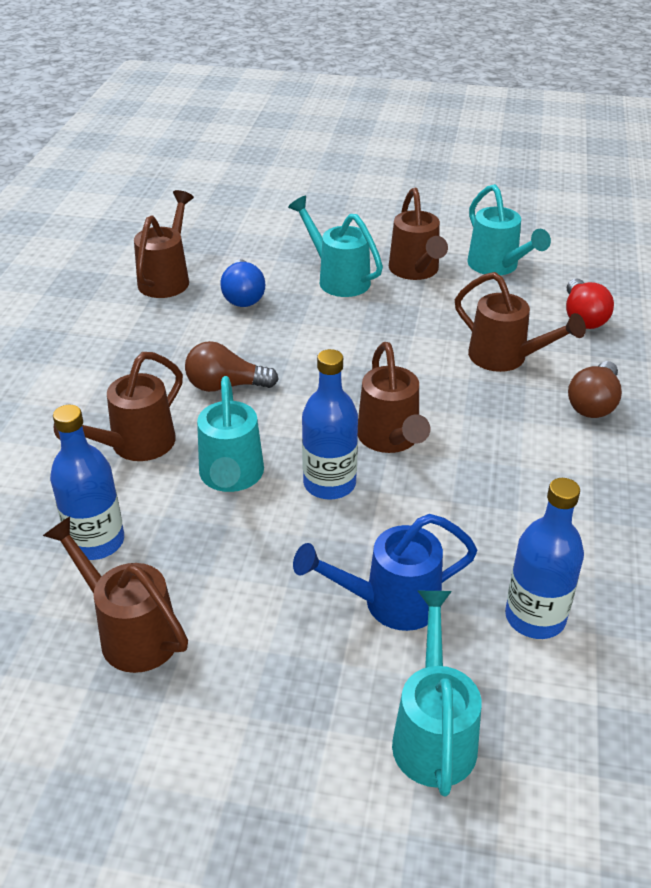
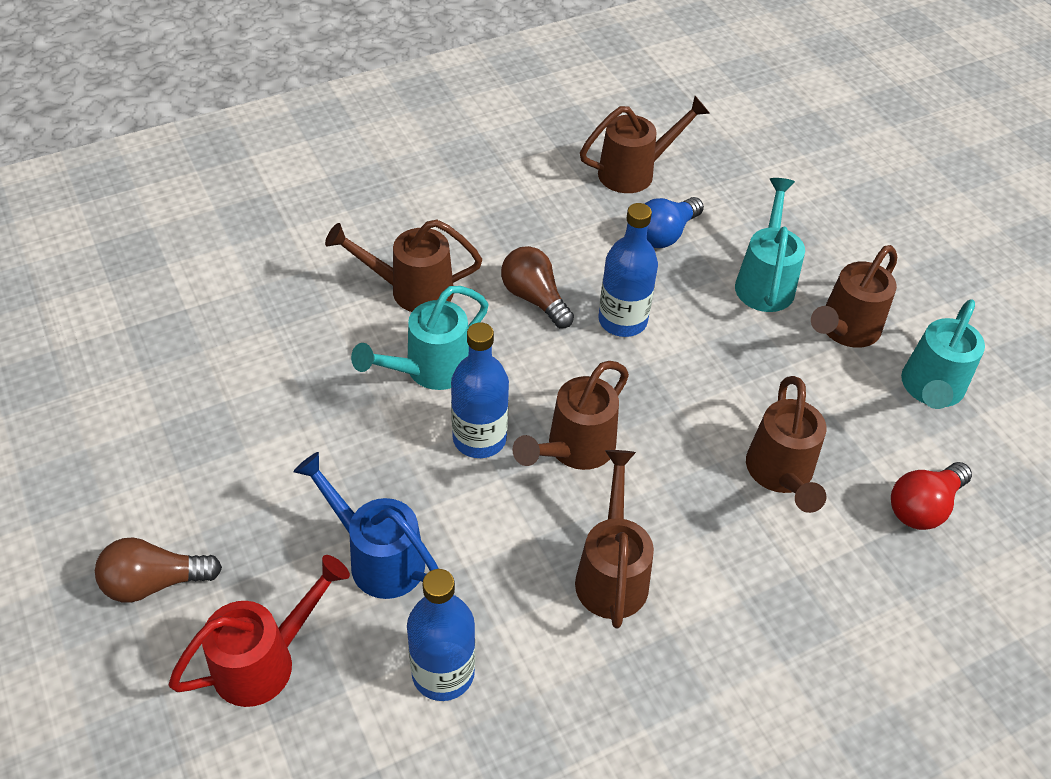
camera: 50 degrees right, 10 degrees up
(96, 542) = (294, 336): blue bottle -> blue bottle (622, 320)
(130, 632) = (226, 412): brown watering can -> brown watering can (612, 573)
(433, 733) = (265, 661): turquoise watering can -> red watering can
(593, 404) = (783, 584): brown light bulb -> brown light bulb (154, 582)

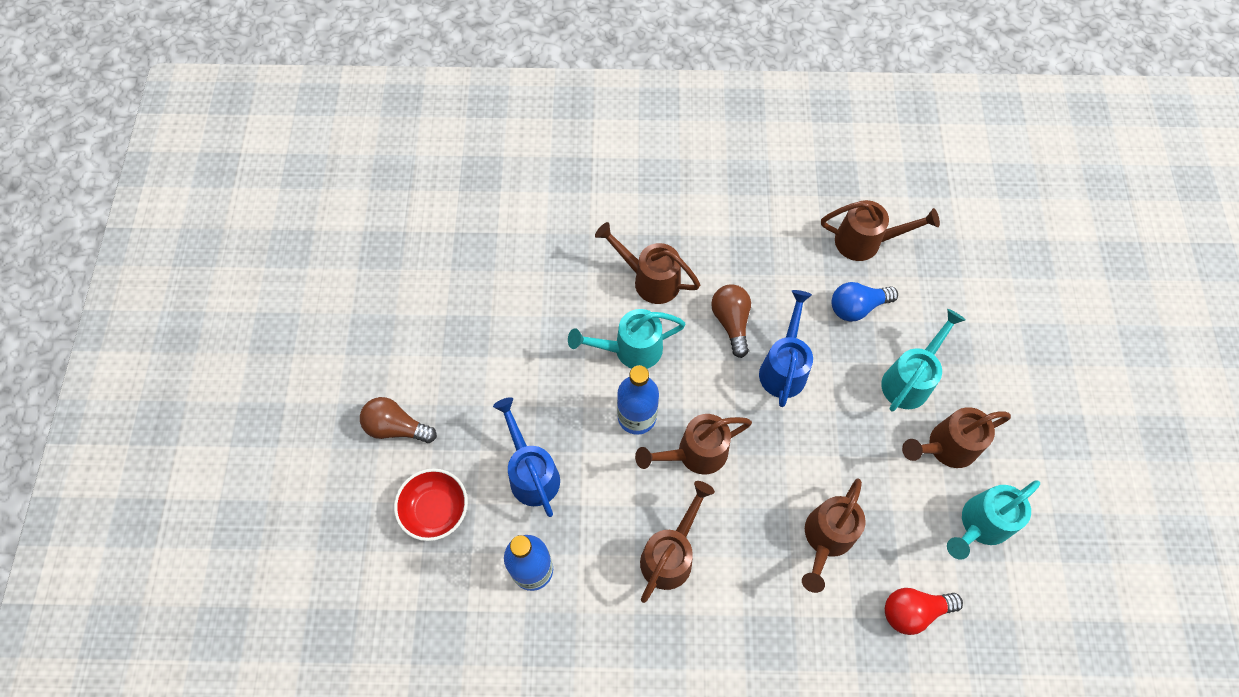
camera: 30 degrees right, 15 degrees up
(265, 661) = (435, 510): red watering can -> red bowl
(622, 320) = (784, 367): blue bottle -> blue watering can

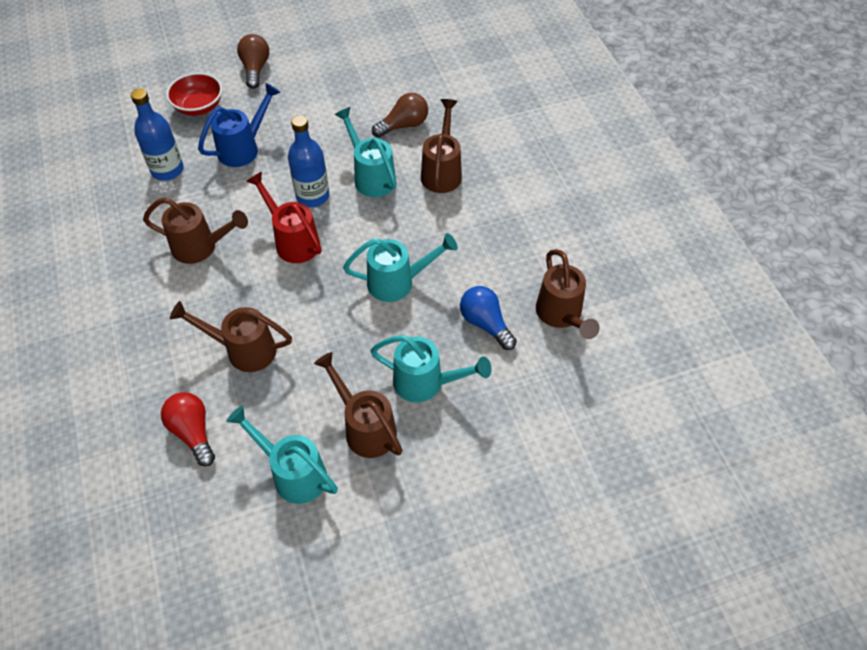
camera: 70 degrees right, 10 degrees down
(695, 453) = (293, 241): brown watering can -> red watering can
(731, 322) = (426, 235): brown light bulb -> brown light bulb (404, 125)
(784, 367) = (398, 282): blue watering can -> turquoise watering can

